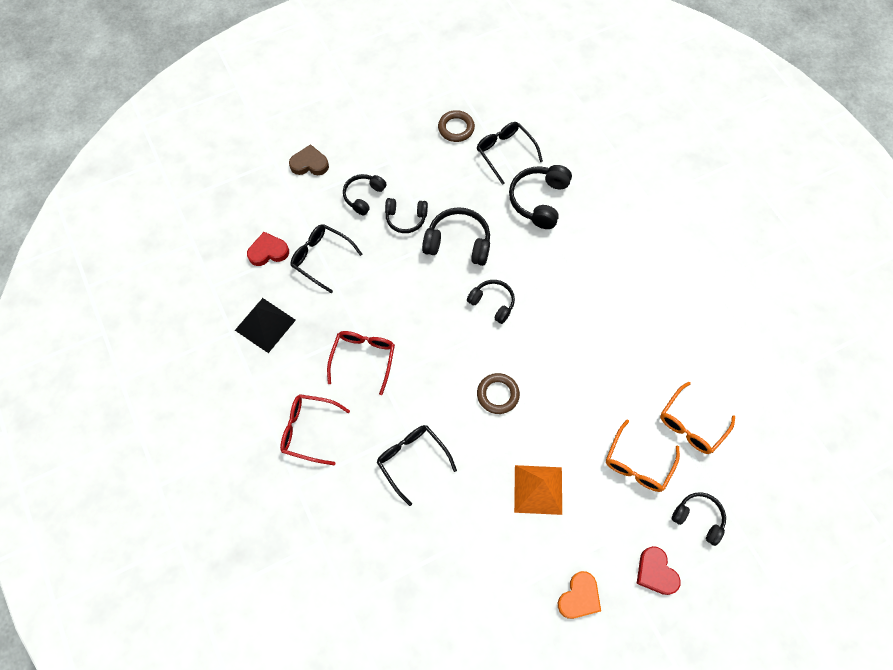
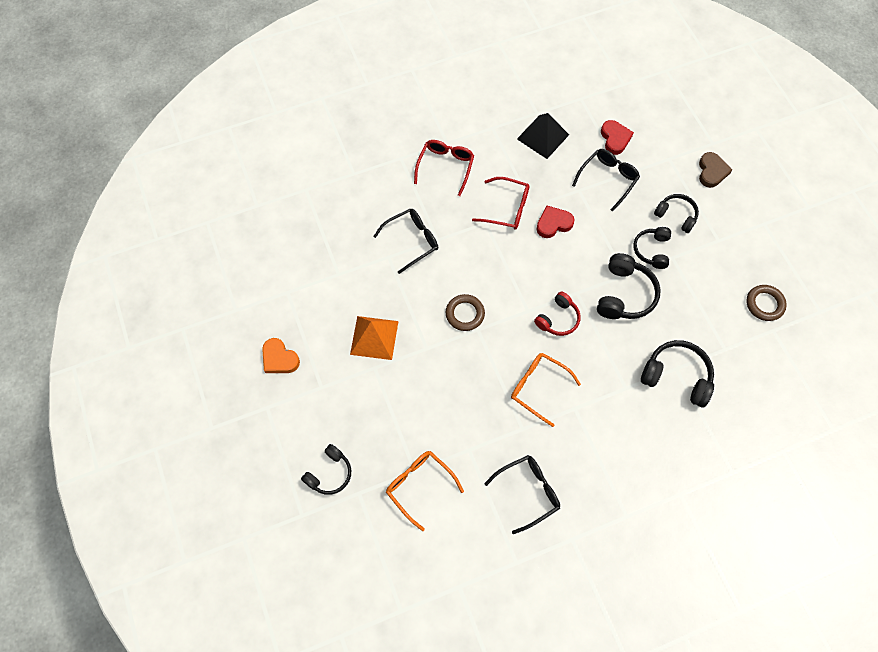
camera: 95 degrees right, 0 degrees up
(492, 303) = (558, 319): black headphones -> red headphones
(505, 153) = (736, 349): black glasses -> black glasses (528, 492)
(638, 463) = (387, 427): orange glasses -> orange glasses (538, 387)
(655, 572) = (288, 425): red heart -> red heart (553, 223)

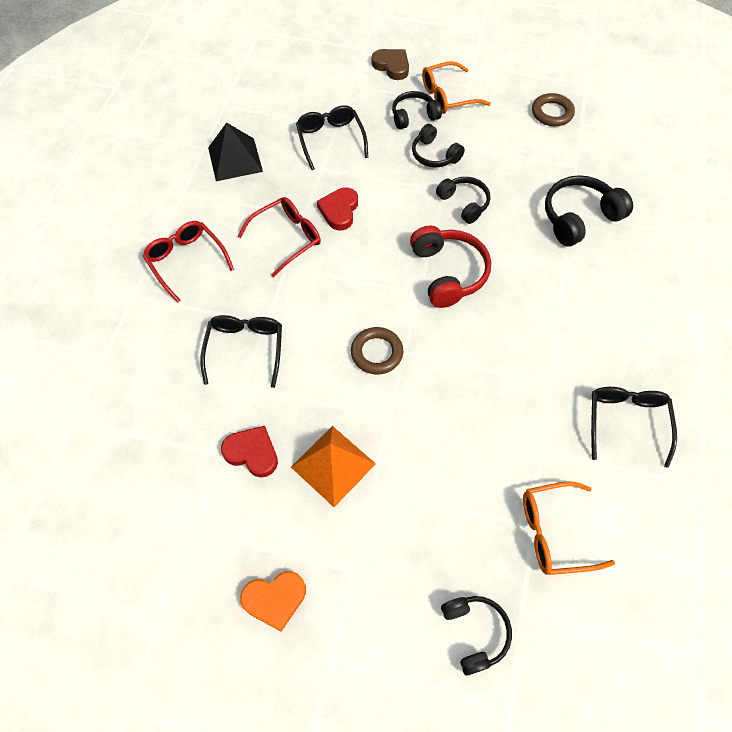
camera: 55 degrees left, 5 degrees down
(538, 387) = (513, 338): orange glasses -> orange glasses (448, 96)
(558, 319) = (448, 273): red headphones -> red headphones, size x1.53
(615, 139) = (293, 108): red heart -> red heart (252, 453)
(624, 294) = (464, 203): black headphones -> black headphones, size x0.65

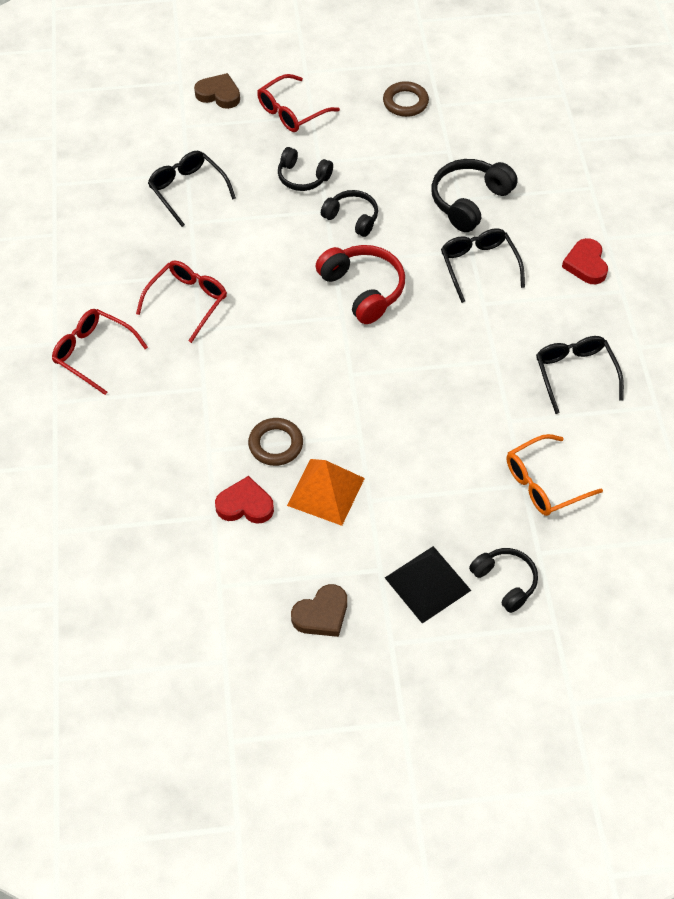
camera: 20 degrees left, 5 degrees down
(235, 159) = (94, 237): black pyramid -> black pyramid (427, 584)
(245, 349) = (195, 417): black glasses -> black glasses (479, 266)
(275, 599) = (321, 614): orange heart -> brown heart
(339, 211) = (229, 260): red heart -> red heart (586, 264)
(377, 353) = (324, 383): brown ring -> brown ring (275, 444)
(414, 116) = (265, 142): black headphones -> none
(448, 96) = (292, 112): orange glasses -> red glasses

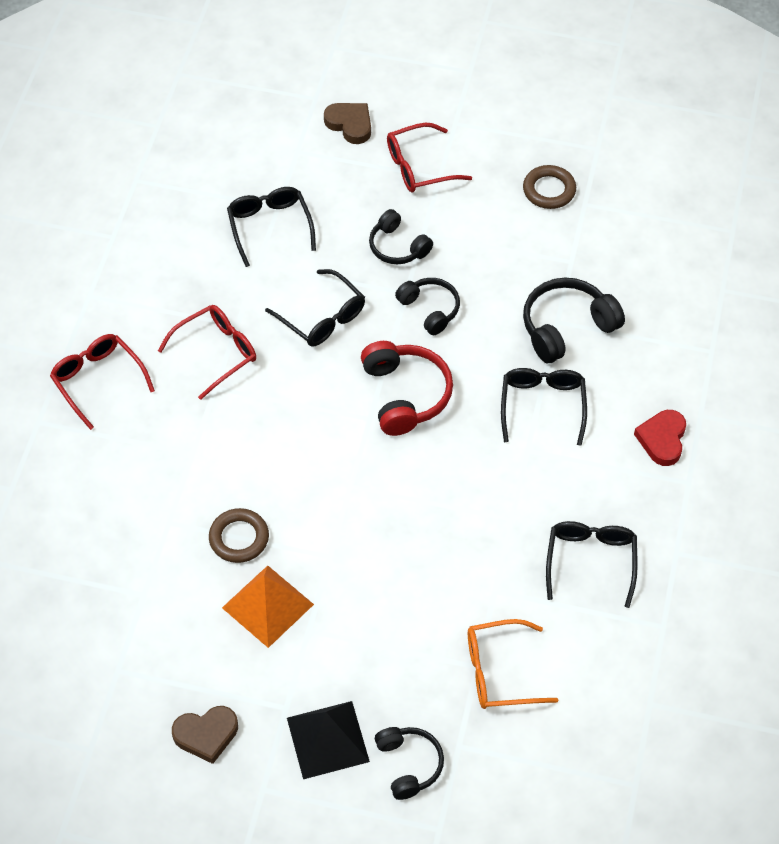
camera: 20 degrees right, 0 degrees up
(245, 505) = (180, 593): red heart -> none
(265, 249) = (322, 317): none -> black glasses

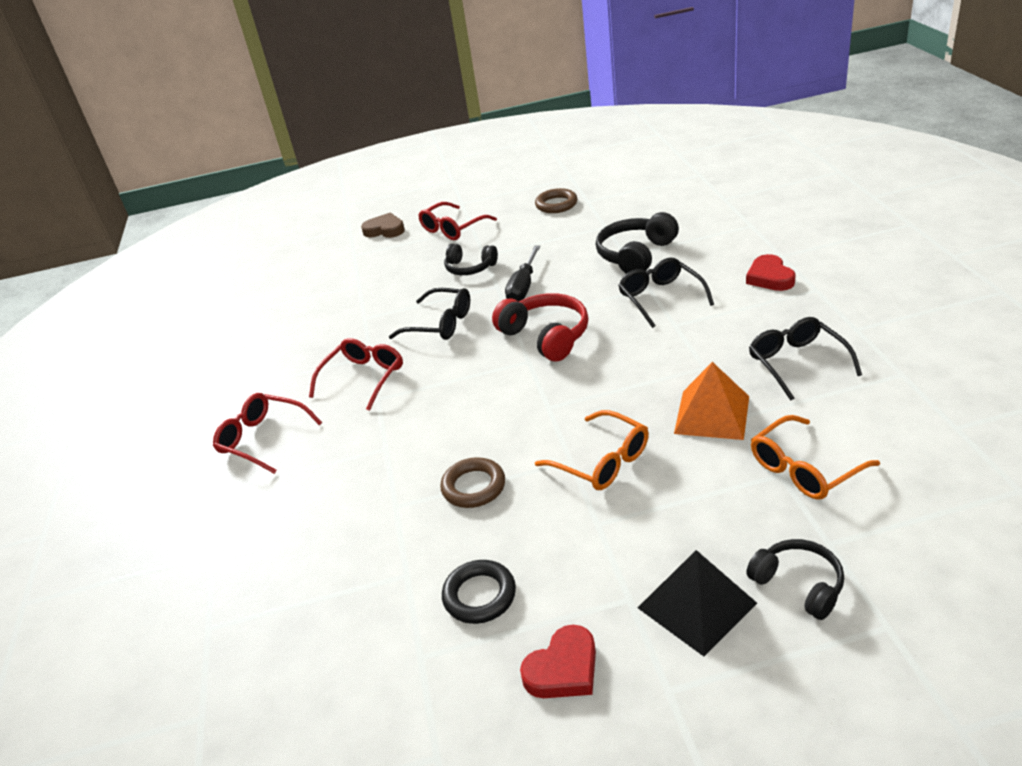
camera: 20 degrees left, 20 degrees down
(185, 644) = (479, 595): none -> black ring
(206, 735) = (563, 669): brown heart -> red heart
(267, 605) = (541, 524): orange pyramid -> orange pyramid (712, 414)
(270, 227) = (359, 296): black glasses -> none
(353, 571) = (602, 461): none -> orange glasses
(430, 309) = (523, 287): black headphones -> black screwdriver

